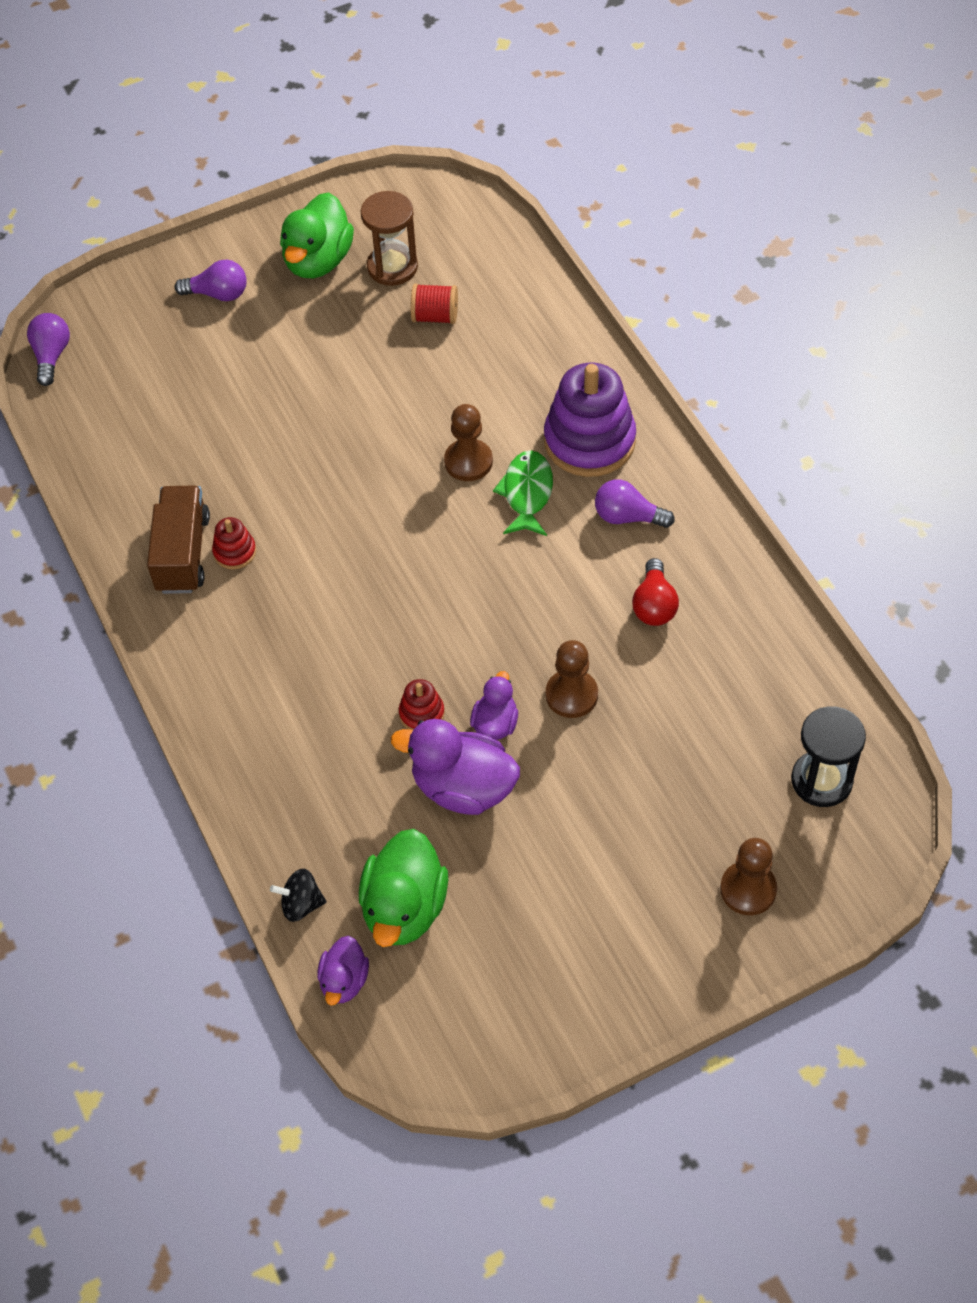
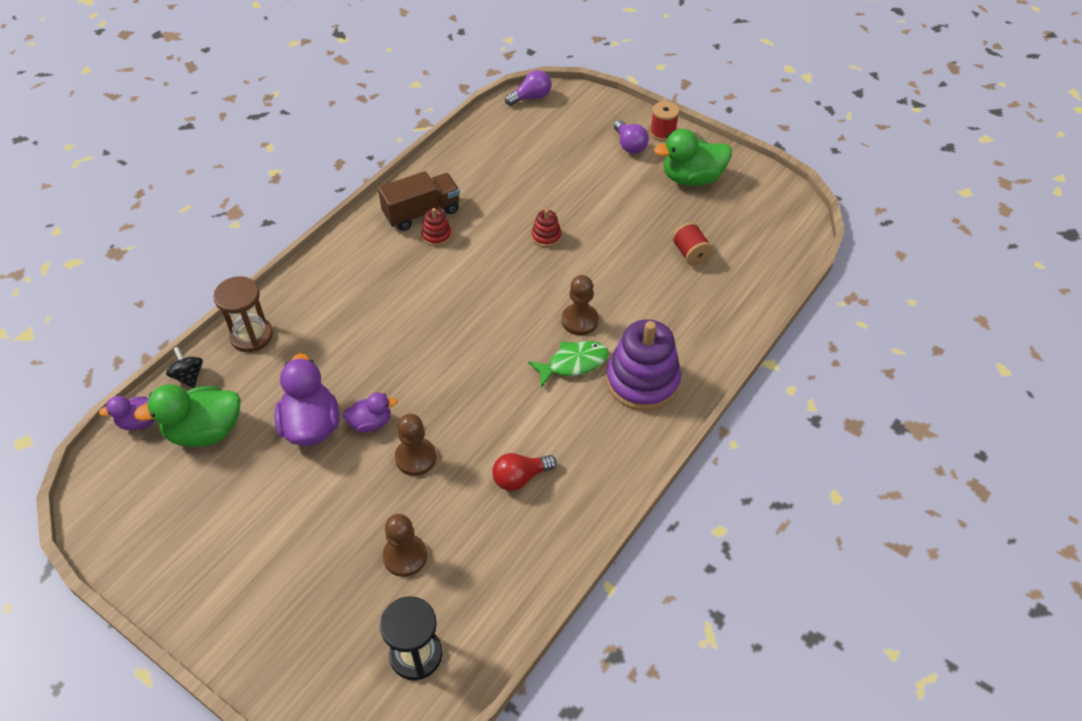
camera: 60 degrees right, 5 degrees down
(220, 253) = (662, 133): none -> red spool
(392, 267) = (715, 215): brown hourglass -> brown hourglass (251, 336)
(421, 713) = (360, 379): red stacking toy -> red stacking toy (546, 236)
(627, 517) = (589, 430): purple light bulb -> none
(748, 889) = (296, 638): brown pawn -> brown pawn (405, 556)

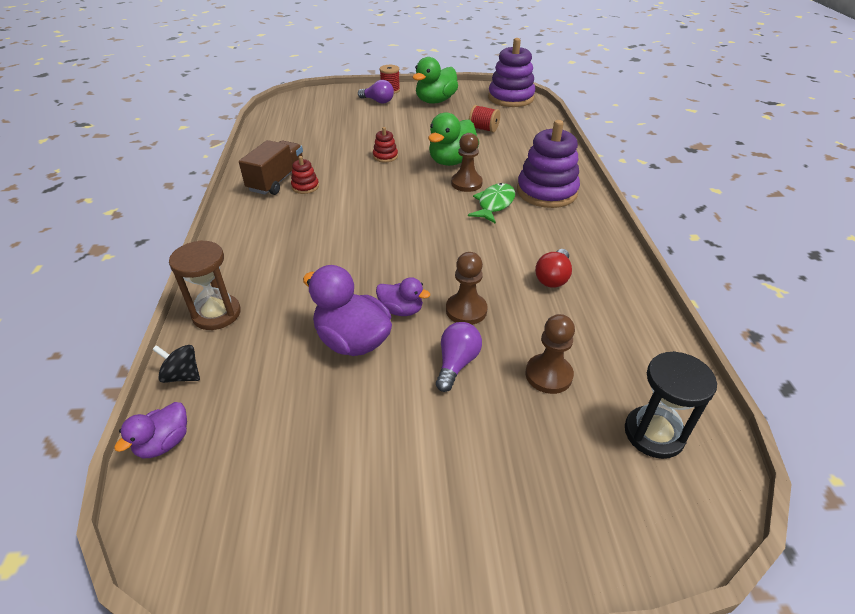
camera: 40 degrees left, 10 degrees down
(205, 431) = (251, 406): green duck -> green duck (452, 161)
(371, 423) = (401, 310): purple duck -> purple duck turned 75 degrees clockwise
(531, 97) = (282, 103): purple light bulb -> purple light bulb (456, 363)
(785, 220) = (511, 98): none -> purple stacking toy

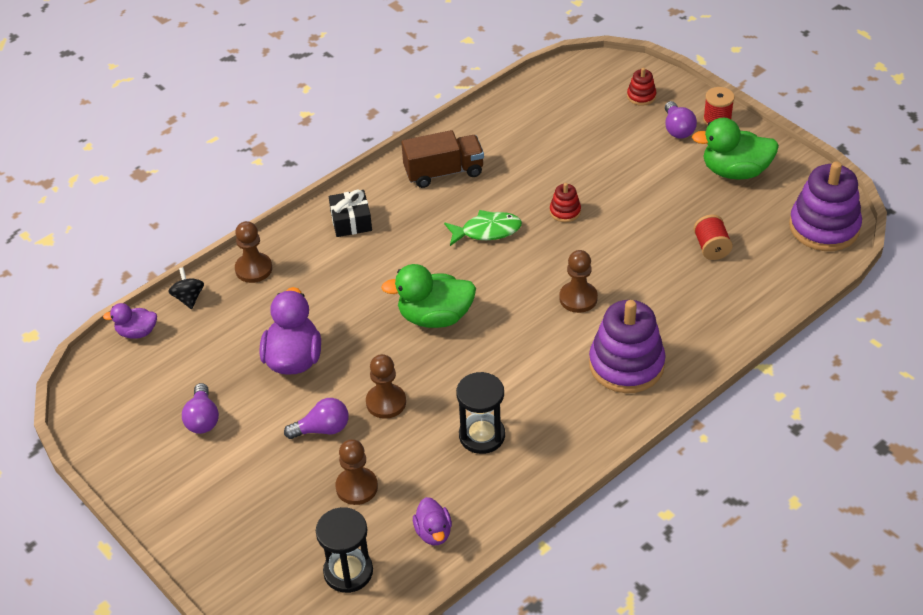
camera: 55 degrees right, 5 degrees up
(216, 314) = (253, 269): brown hourglass -> brown pawn
(253, 238) = (351, 221): none -> black gift
(305, 187) = (453, 196): red stacking toy -> red stacking toy (641, 96)
(349, 448) = (202, 419): none -> purple light bulb
(401, 310) = (350, 364): purple duck -> purple duck (433, 532)
(452, 161) = (610, 263): green duck -> green duck (435, 317)
(494, 204) = (561, 338): green fish -> green fish (487, 231)
(553, 278) = (482, 435): red light bulb -> black hourglass

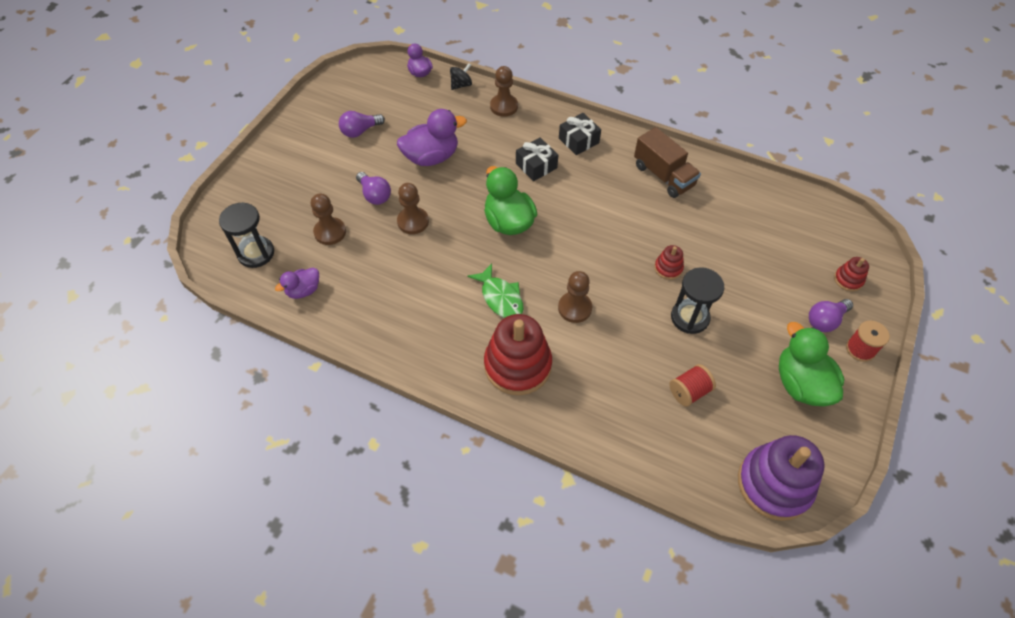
camera: 65 degrees right, 10 degrees up
(366, 269) = (536, 166): none -> black gift
(482, 435) = (404, 290): black hourglass -> black hourglass (690, 317)
(487, 231) = (615, 224): green fish -> green fish (500, 297)
(626, 364) = (517, 365): purple stacking toy -> red stacking toy

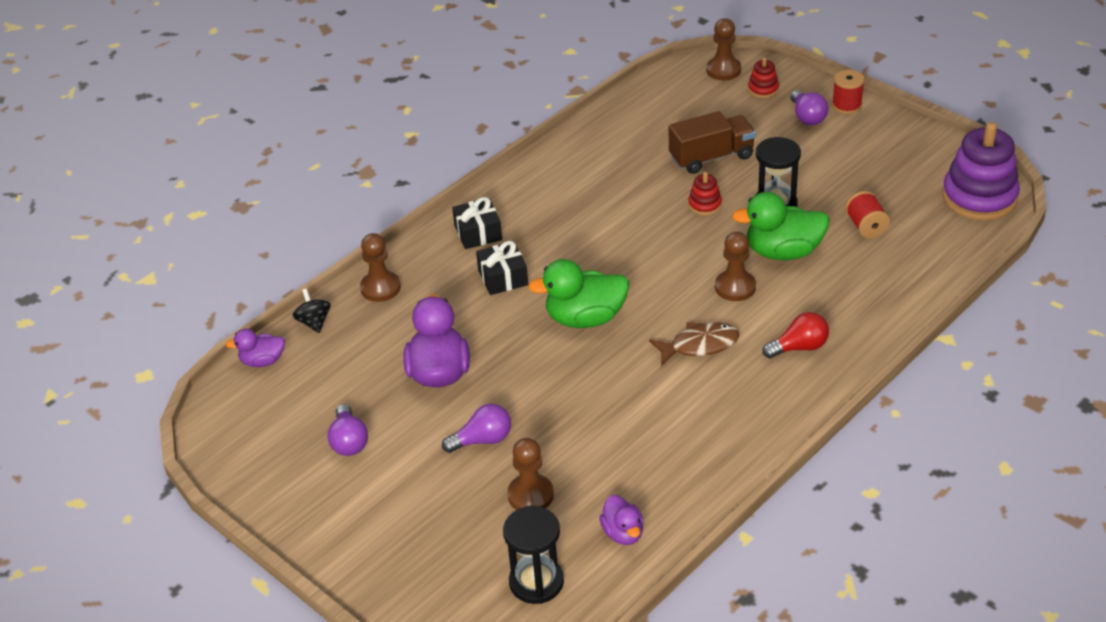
camera: 70 degrees left, 15 degrees down
(413, 221) = (547, 407): brown pawn -> brown pawn (723, 70)
(500, 297) = (699, 345): green fish -> brown fish
(517, 365) = (799, 347): red stacking toy -> red light bulb
(663, 175) = (569, 177): brown truck -> brown truck (711, 157)
(801, 384) = (875, 152): green duck -> green duck (783, 252)

